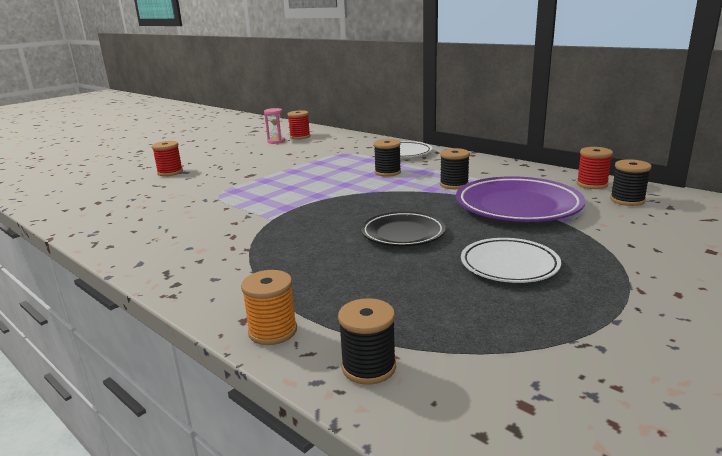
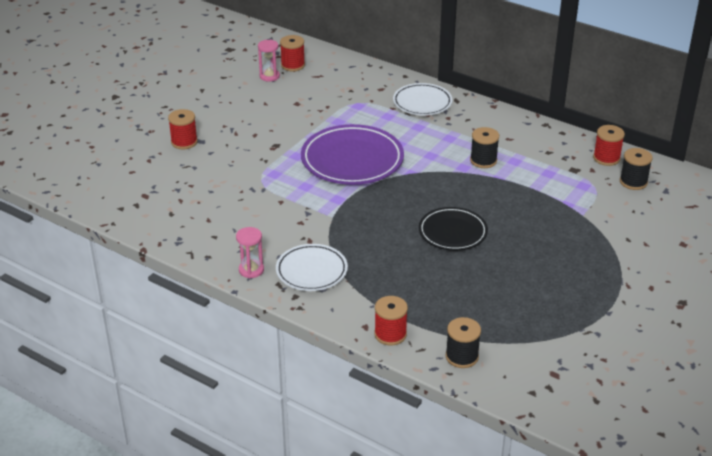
camera: 10 degrees left, 15 degrees up
(146, 258) = (251, 270): none -> pink hourglass
(273, 331) = (390, 334): orange spool -> red spool
(387, 172) = (415, 140): black spool -> none
(509, 265) = (539, 265): white plate -> white plate (311, 271)
(518, 206) = (542, 193): purple plate -> purple plate (352, 160)

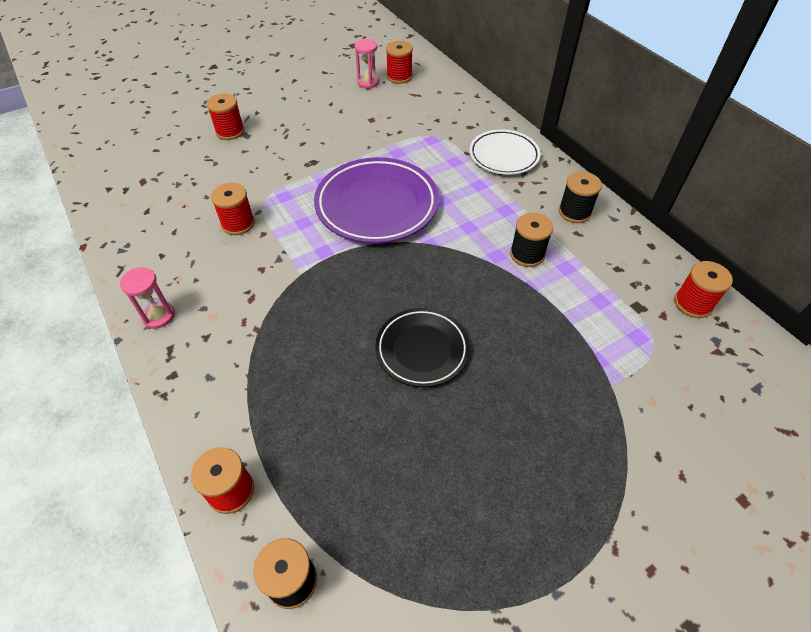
camera: 25 degrees right, 15 degrees up
(255, 201) = (238, 224): none -> red spool
(311, 271) = (219, 344): white plate -> none
(633, 182) = (714, 356): black spool -> black spool (574, 212)

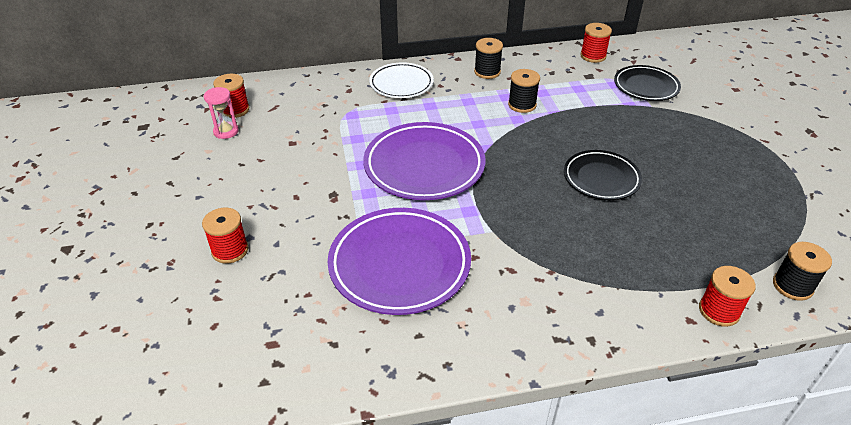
camera: 70 degrees left, 10 degrees down
(159, 316) = (511, 344): pink hourglass -> none
(238, 224) = (399, 265): red spool -> purple plate
(658, 374) = (646, 87): none -> black plate

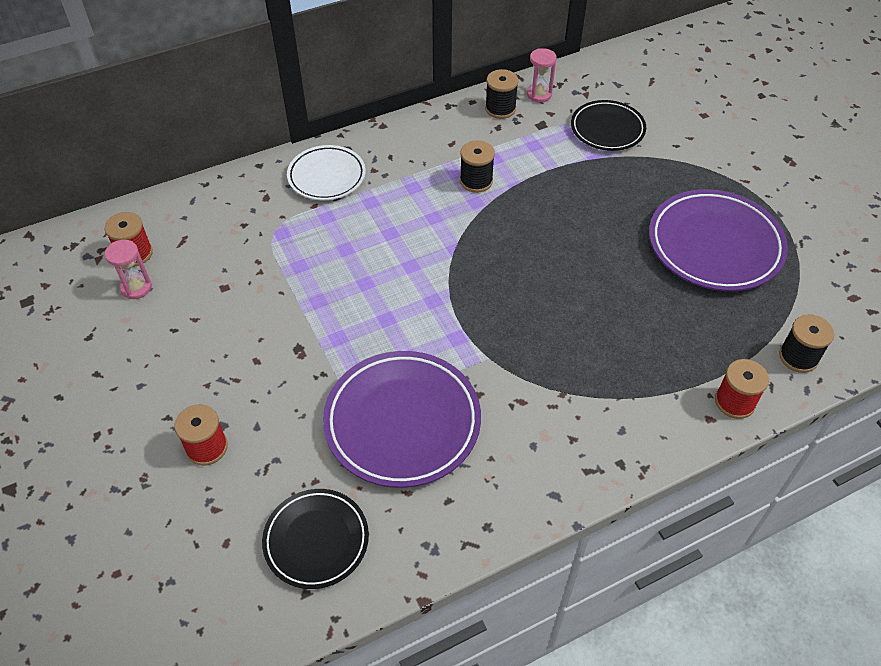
camera: 15 degrees left, 10 degrees up
(424, 166) = (390, 289): purple plate -> purple plate (714, 245)
(487, 72) = (423, 140): black spool -> black spool (500, 109)
(593, 56) = (539, 94): red spool -> pink hourglass
(601, 178) = (586, 266): black plate -> black plate (316, 540)

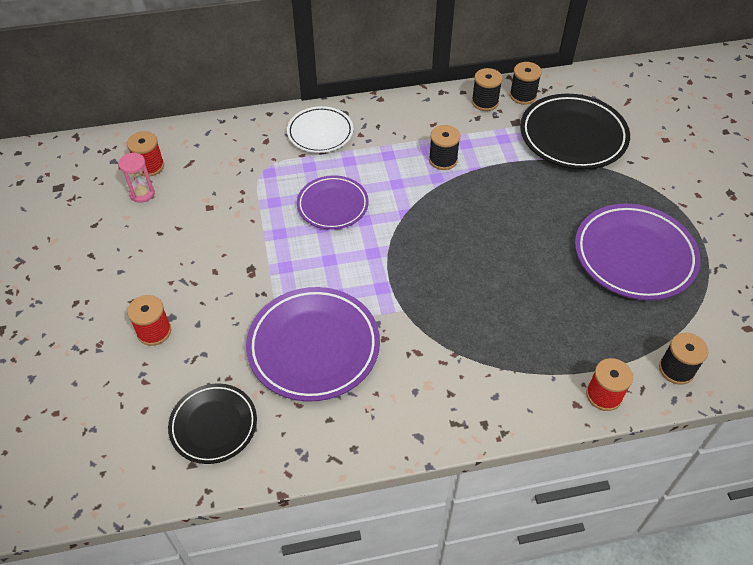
camera: 15 degrees right, 0 degrees up
(369, 256) = (332, 205): none -> purple plate
(539, 94) = (523, 96): pink hourglass -> black spool
(607, 129) = (573, 136): black plate -> black plate, size x1.62

